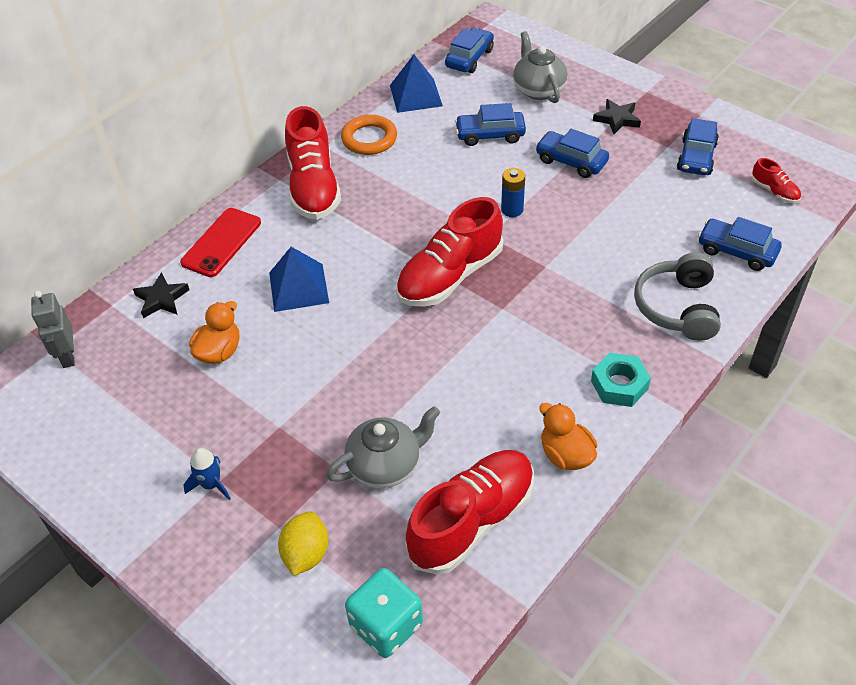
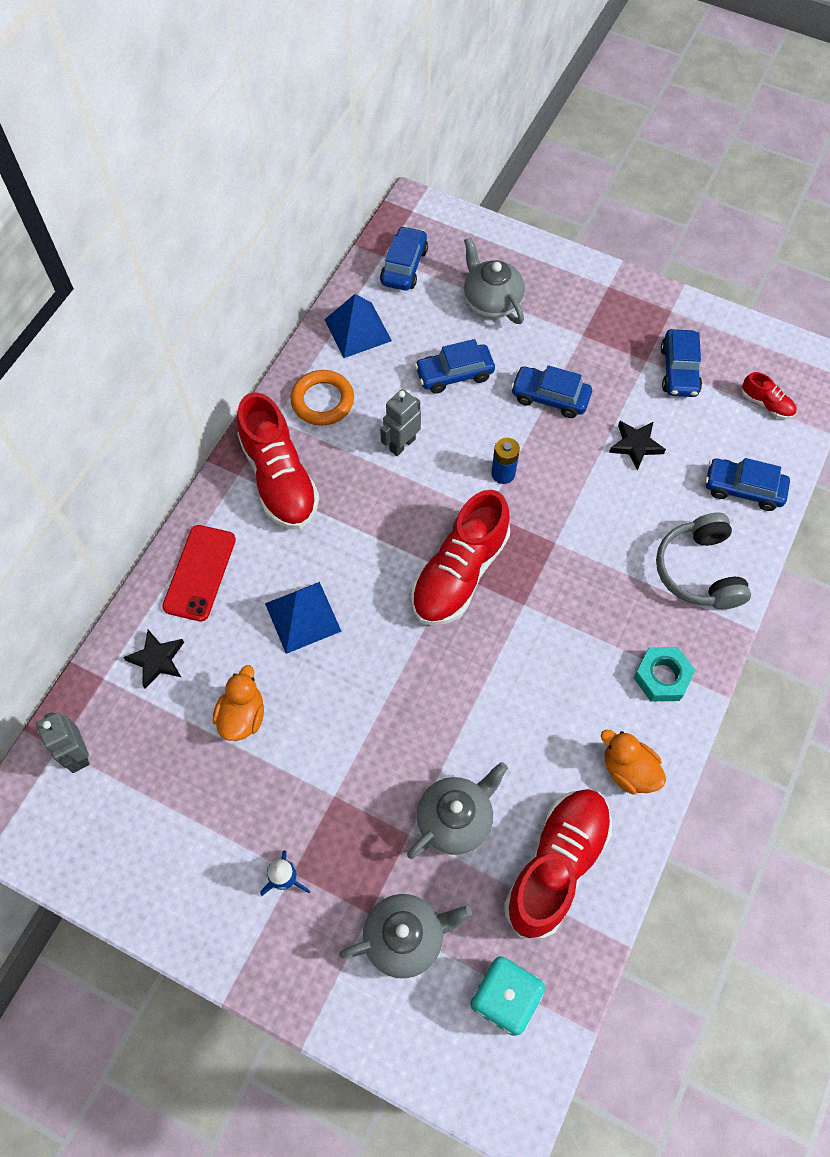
camera: 15 degrees left, 15 degrees up
(306, 554) = (405, 937): yellow lemon -> grey teapot
(428, 177) = (402, 444): none -> grey robot
(617, 119) = (585, 330): black star -> black star (636, 445)

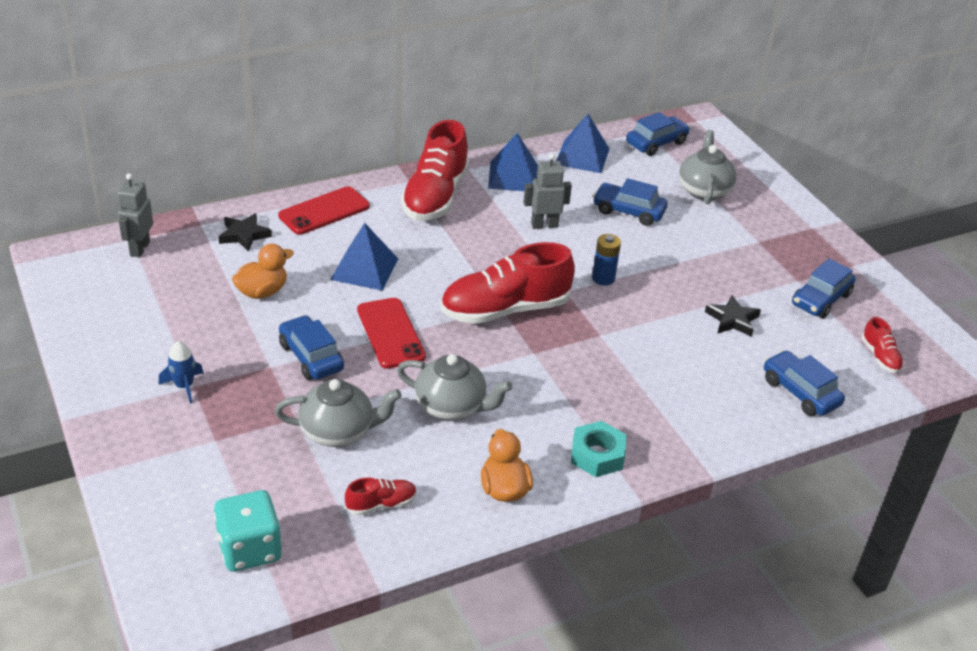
camera: 35 degrees right, 25 degrees down
(322, 401) = (513, 176): orange ring -> blue pyramid
(395, 676) = (390, 333): none -> red phone
(405, 937) = (223, 469): grey teapot -> grey teapot (451, 406)
(550, 397) = (690, 259): blue car -> blue car (311, 357)
(556, 865) = (381, 504): red shoe -> red shoe, size x0.45
(699, 571) = (703, 415): grey headphones -> none

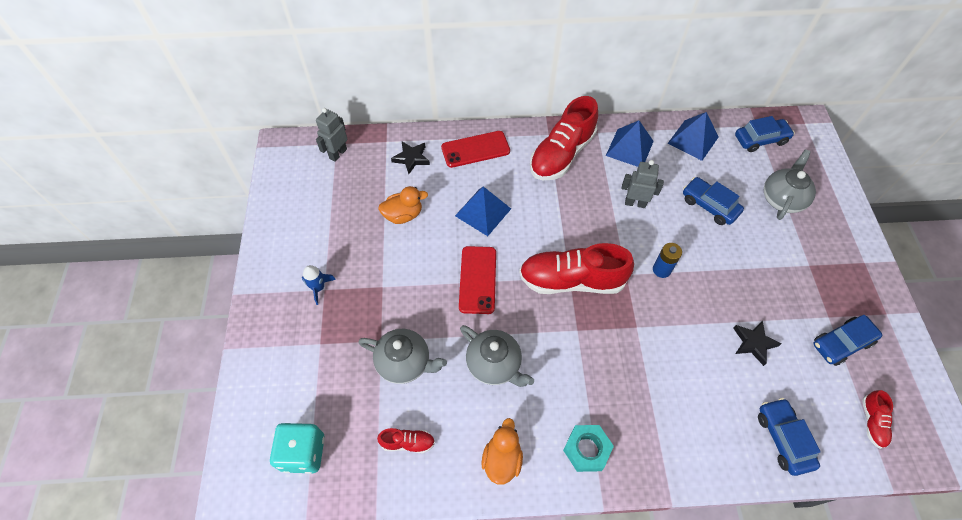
camera: 25 degrees right, 20 degrees up
(311, 357) = (413, 286): blue car -> none

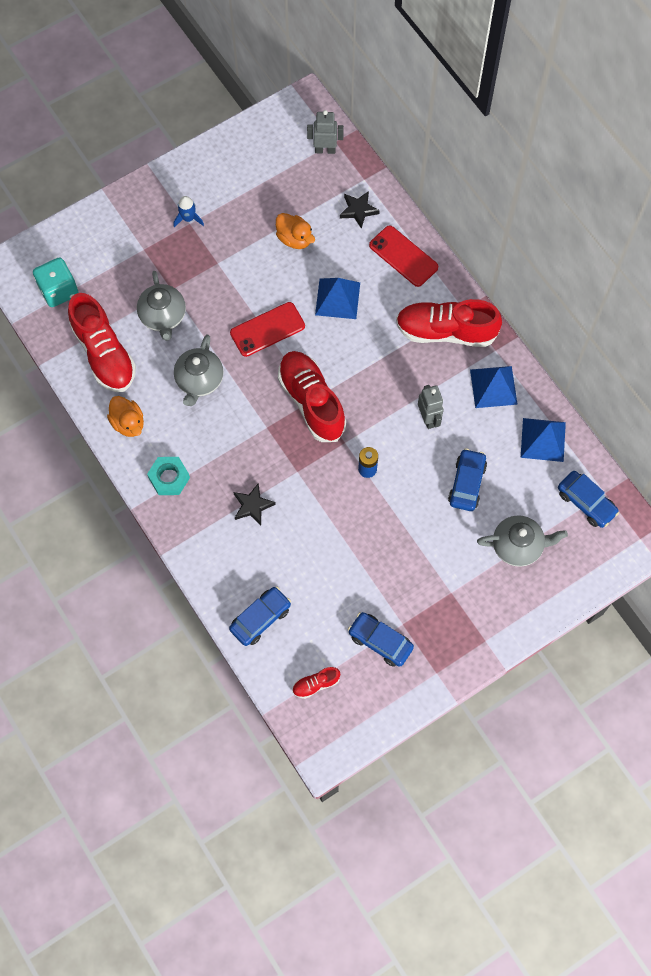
camera: 60 degrees right, 10 degrees up
(407, 442) = (104, 353): red shoe -> red shoe, size x2.23
(502, 459) = (128, 423): orange duck -> orange duck turned 75 degrees clockwise
(753, 343) = (337, 569): black star -> black star (252, 506)

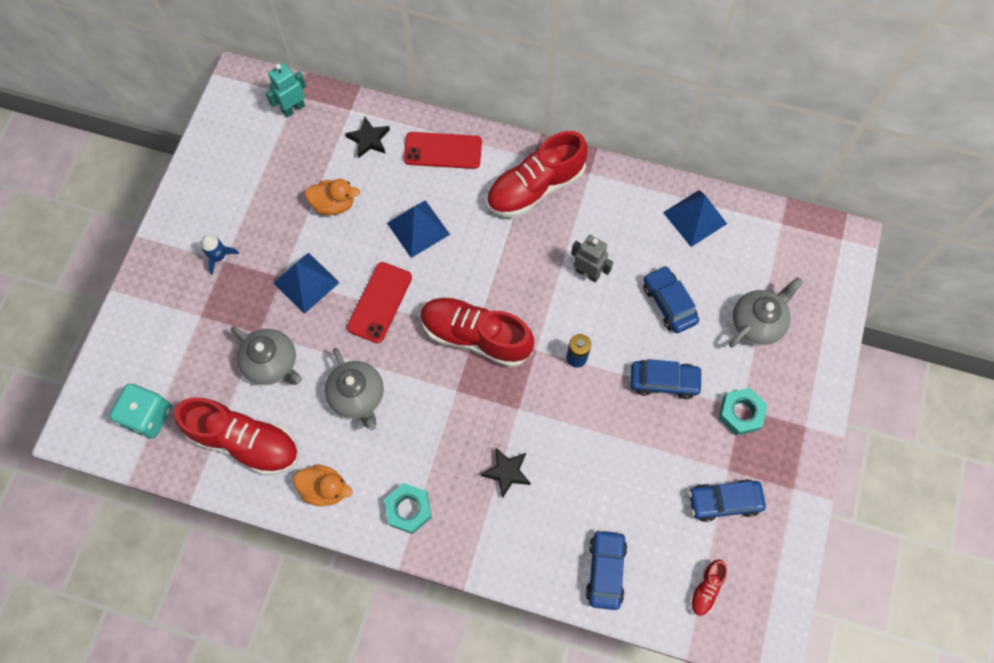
camera: 40 degrees left, 0 degrees up
(325, 150) = (293, 109): grey robot -> turquoise robot
(447, 595) = (740, 413): none -> turquoise nut
(493, 386) = (616, 204): blue pyramid -> blue pyramid (306, 282)
(586, 502) = (775, 243): blue car -> blue car (664, 381)

